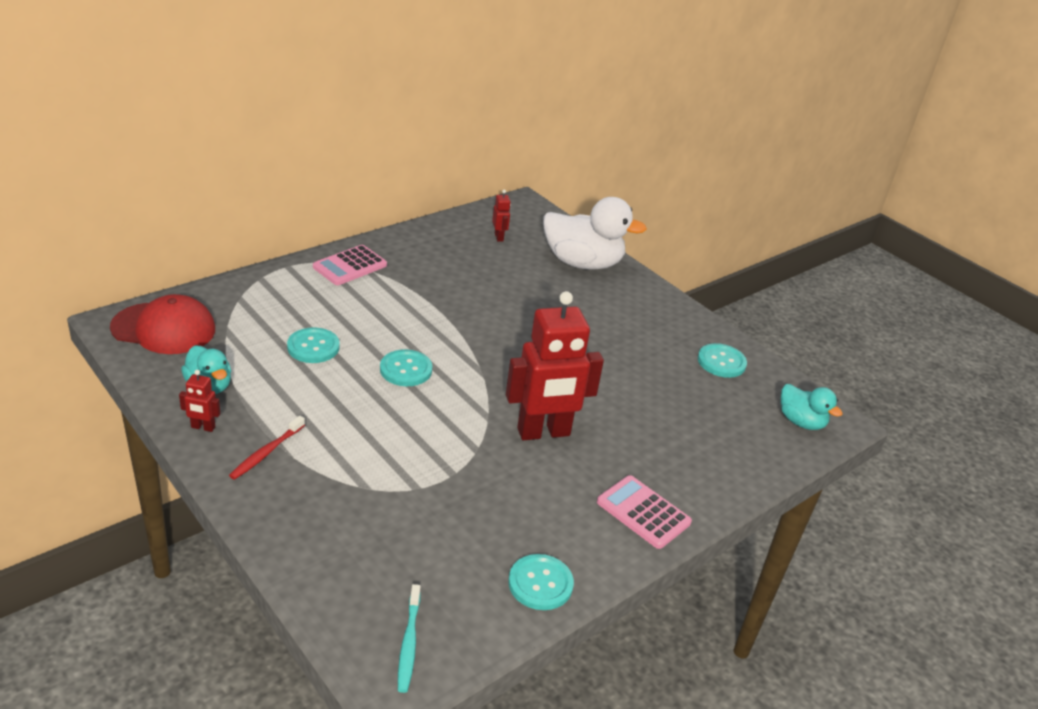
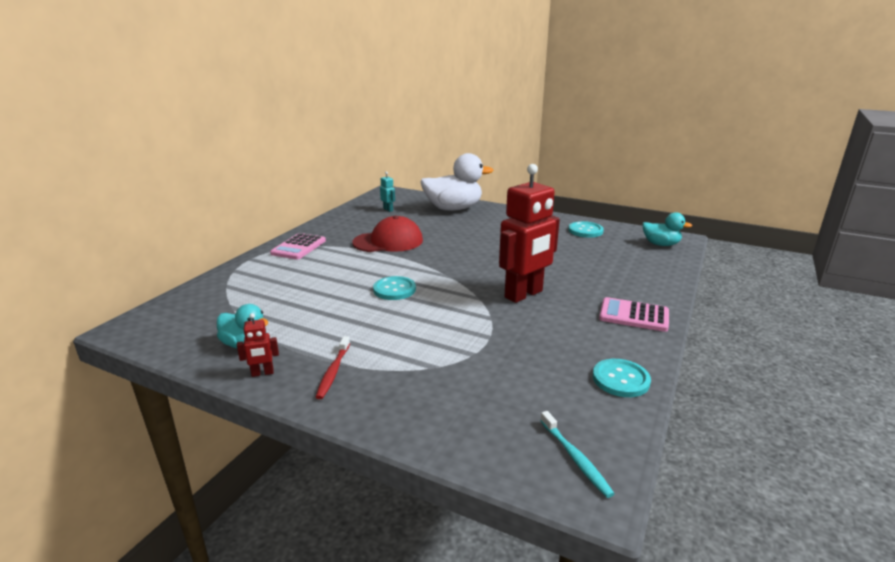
camera: 20 degrees left, 10 degrees down
(164, 328) = (174, 320): red cap -> red cap (388, 241)
(313, 347) = (312, 297): turquoise button -> none
(499, 237) = (388, 209): red robot -> turquoise robot

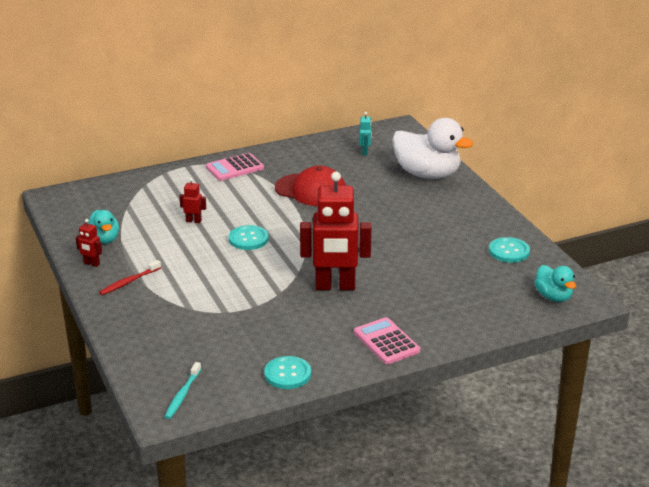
camera: 40 degrees right, 5 degrees up
(321, 295) = (193, 221): none -> red robot

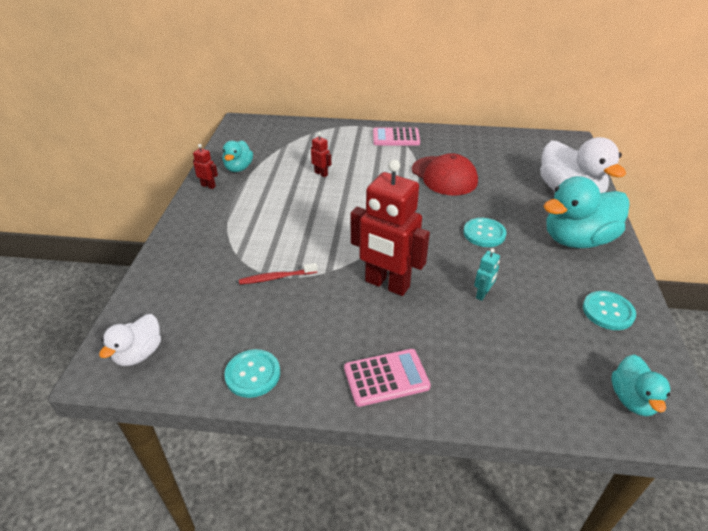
camera: 30 degrees right, 10 degrees up
(91, 264) = (208, 186): red robot -> red robot turned 150 degrees clockwise
(129, 282) = (218, 212): red toothbrush -> red toothbrush (277, 277)
(182, 395) = (139, 353): turquoise toothbrush -> white duck
(248, 239) = (350, 205): turquoise button -> turquoise button (484, 233)
(365, 152) = (521, 154): turquoise robot -> turquoise robot (482, 294)
(386, 342) = (386, 378): pink calculator -> pink calculator turned 75 degrees clockwise
(457, 209) = (577, 239): none -> turquoise duck

